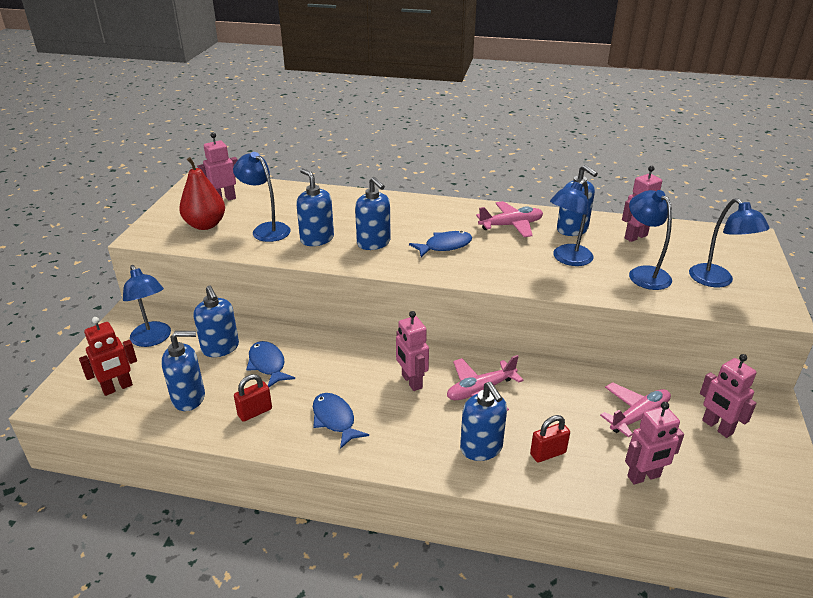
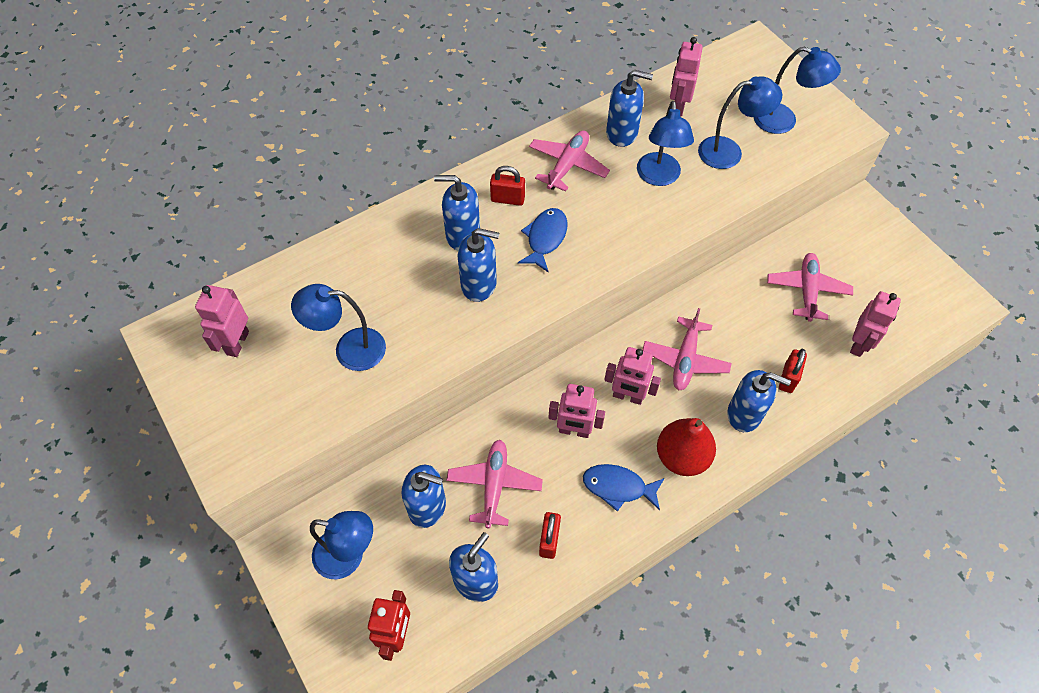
camera: 45 degrees left, 25 degrees up
(205, 225) = (274, 395): red pear -> red pear (681, 457)
(268, 365) = (494, 485): blue fish -> pink plane
(317, 239) = (419, 322): blue soap dispenser -> blue soap dispenser (462, 235)
(449, 220) = (507, 199): none -> red padlock
(643, 273) = (729, 151): blue lamp -> blue lamp turned 150 degrees clockwise
(717, 427) = (857, 258): pink robot -> pink robot (574, 431)

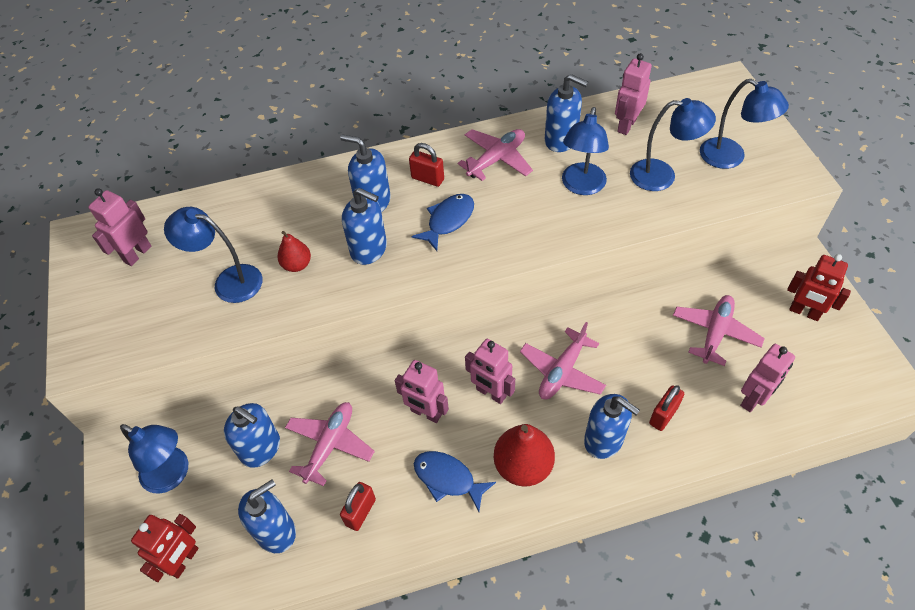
camera: 20 degrees right, 5 degrees down
(413, 316) = (297, 265): none -> red pear
(876, 253) = (804, 312): none -> red robot

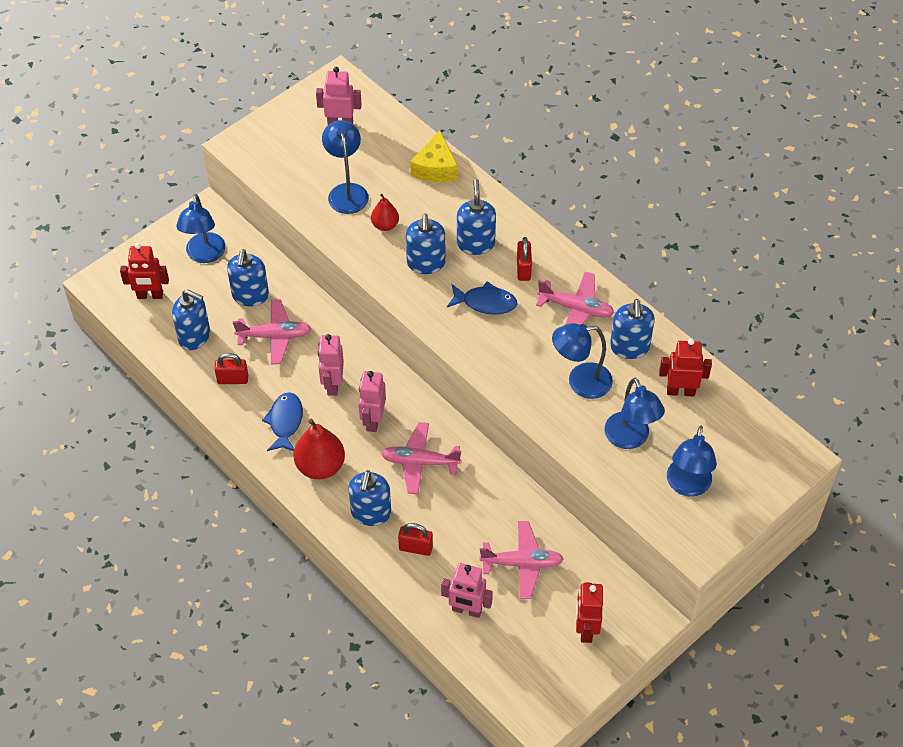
camera: 60 degrees right, 0 degrees up
(258, 198) = (435, 168): none -> yellow cheese
(626, 125) = (680, 391): pink robot -> red robot

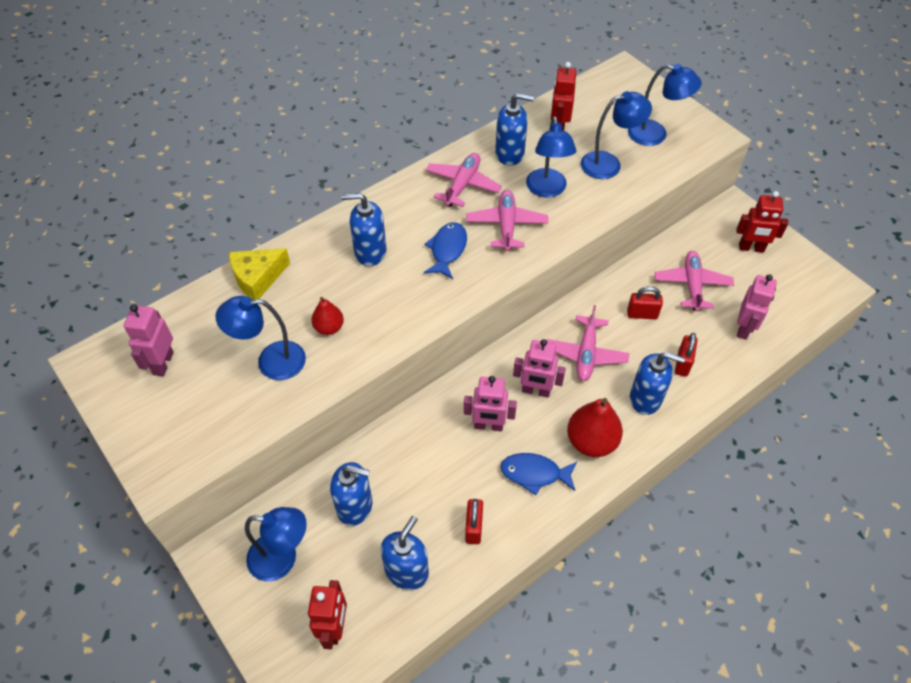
camera: 85 degrees left, 0 degrees up
(275, 336) = (417, 481): pink plane -> pink plane (506, 225)
(426, 263) = (389, 295): blue soap dispenser -> none
(435, 168) = (258, 278): yellow cheese -> yellow cheese turned 135 degrees clockwise
(523, 269) = (409, 218): red padlock -> red padlock (642, 314)

